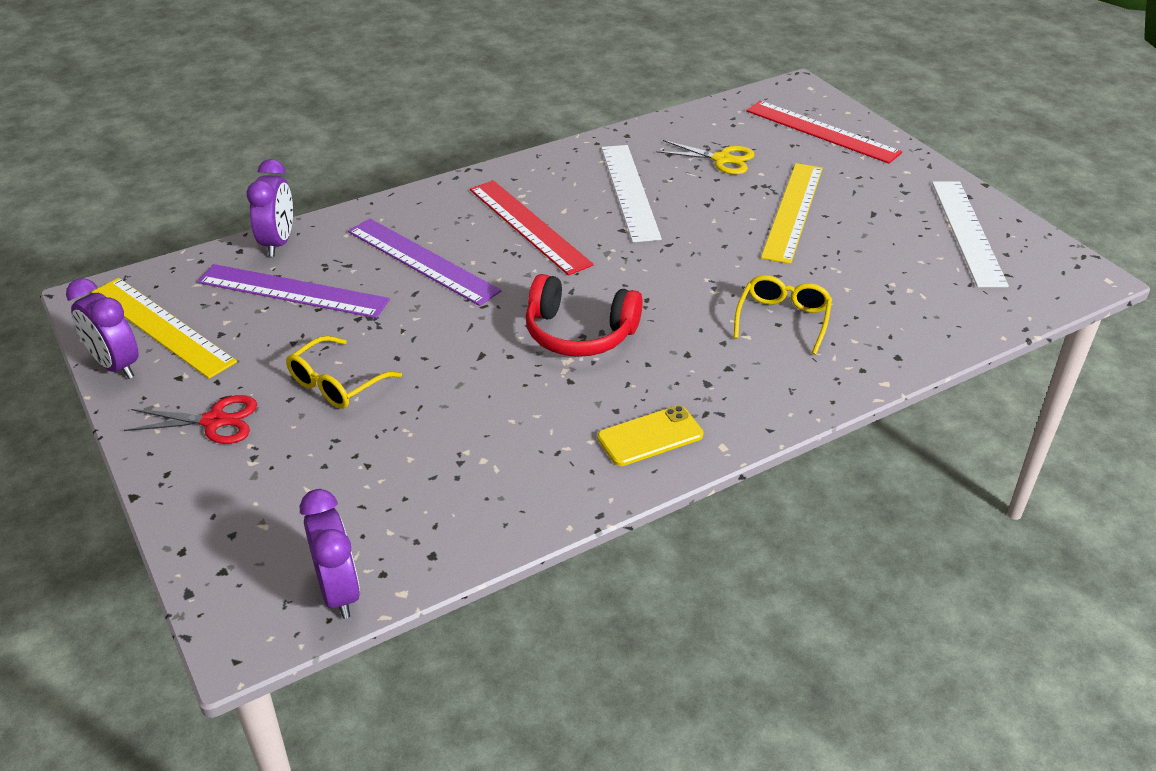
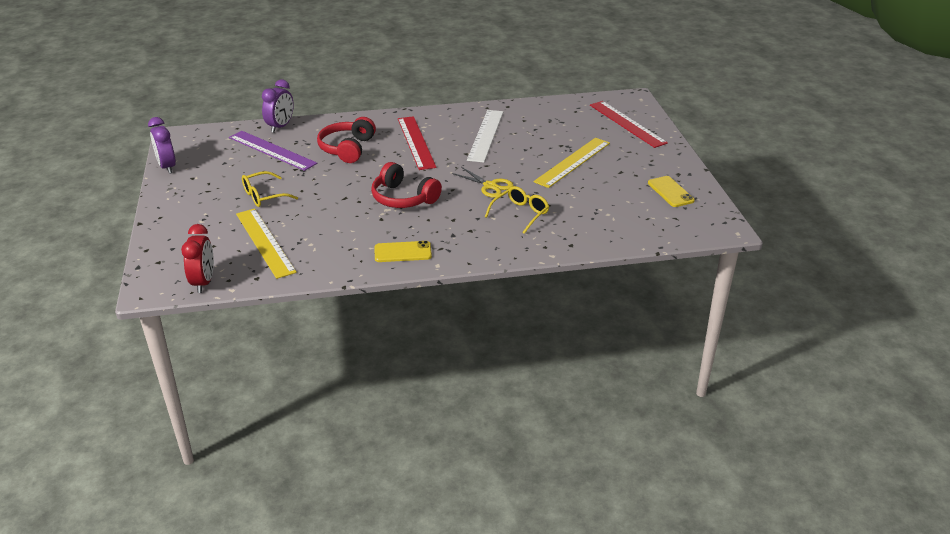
camera: 20 degrees right, 5 degrees down
(161, 326) = (199, 154): yellow ruler -> yellow ruler (265, 242)
(214, 421) = (196, 200): red scissors -> none
(339, 591) = (203, 282): purple clock -> red clock
(422, 261) = (347, 148): purple ruler -> red headphones
(721, 159) = (553, 128): yellow scissors -> yellow scissors (490, 186)
(967, 232) = (670, 192): white ruler -> yellow phone

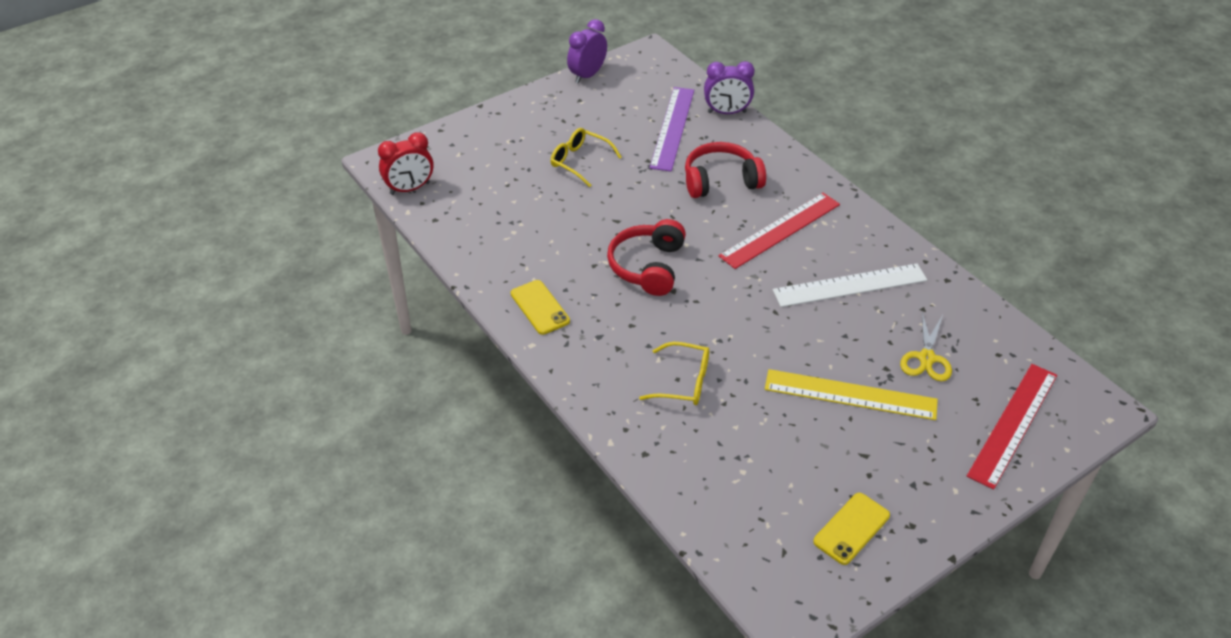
camera: 65 degrees right, 10 degrees up
(265, 242) = (497, 199): yellow ruler -> none
(490, 186) = (728, 332): yellow scissors -> yellow scissors (926, 358)

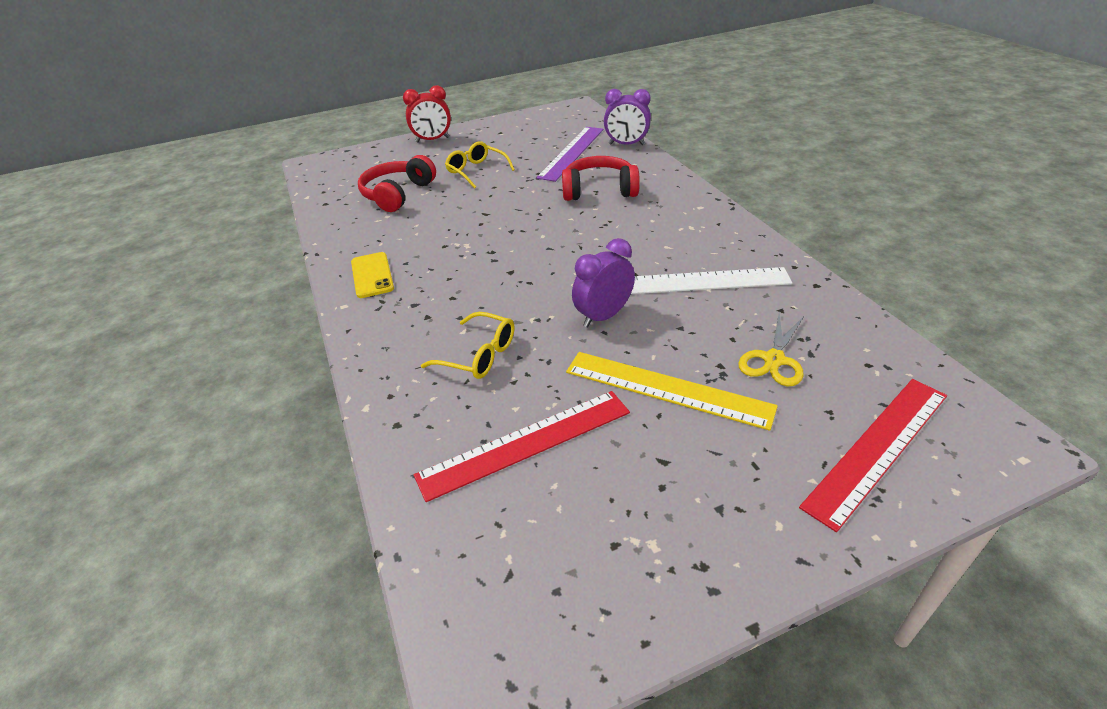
camera: 15 degrees right, 5 degrees down
(410, 189) = (320, 182): red clock -> red clock (432, 140)
(587, 75) = (516, 118): purple clock -> purple clock (603, 316)
(647, 266) = (495, 250): red headphones -> red headphones (397, 194)
(780, 230) = (643, 230): red ruler -> red ruler (526, 443)
(851, 528) = (615, 557): yellow phone -> none

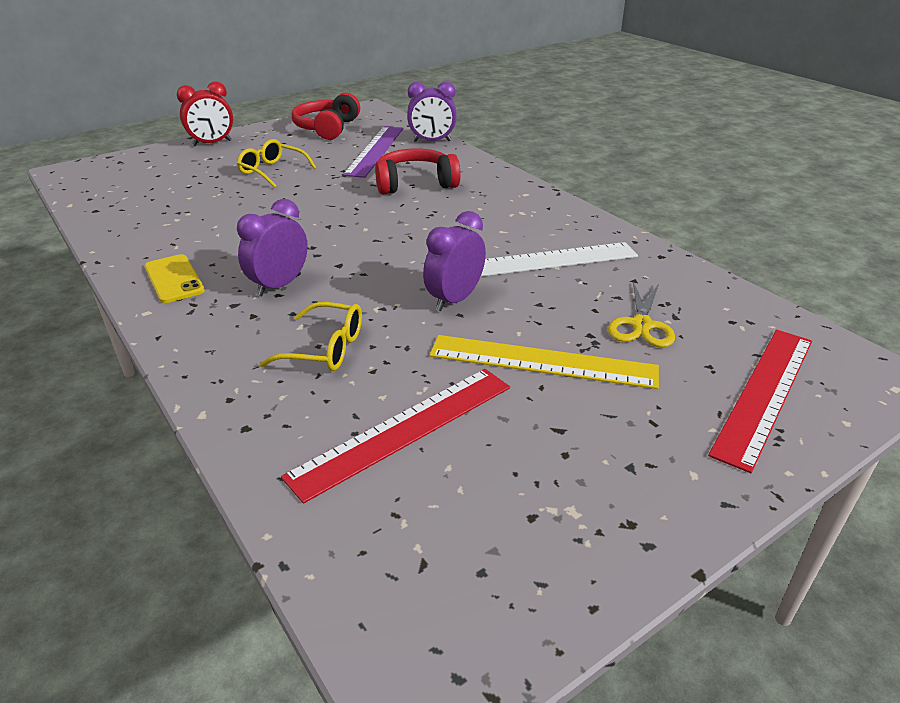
camera: 15 degrees left, 5 degrees down
(397, 194) = (184, 197): red headphones -> red headphones (327, 128)
(455, 288) = (279, 285): none -> purple clock

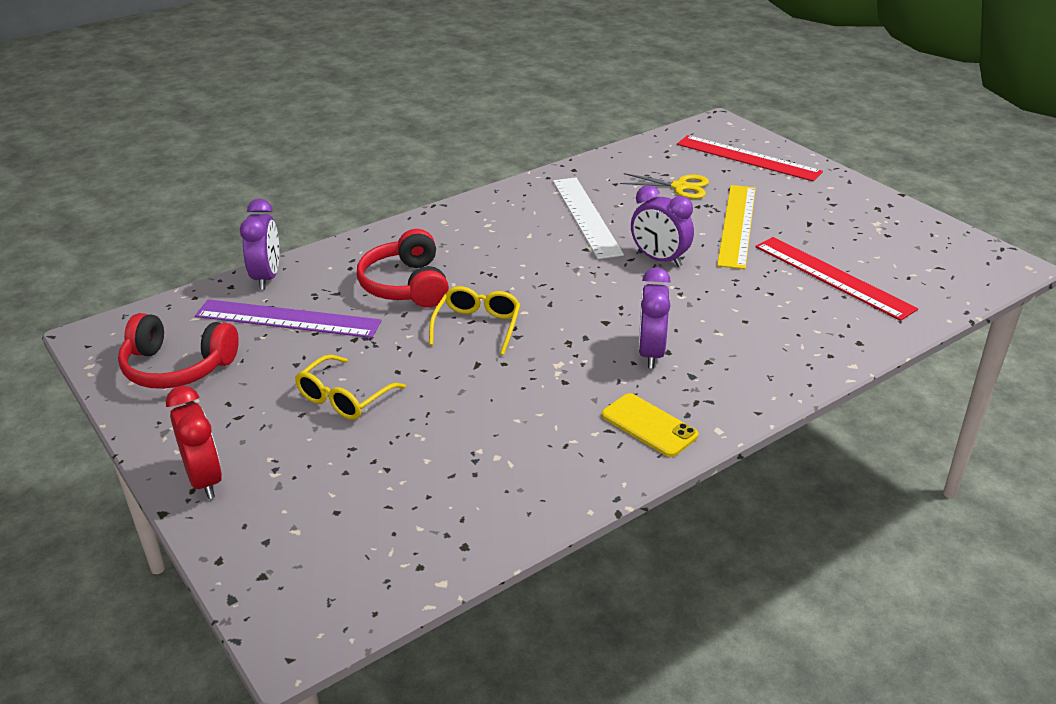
camera: 90 degrees left, 0 degrees up
(174, 279) = (649, 425): yellow phone -> yellow phone turned 75 degrees clockwise
(279, 285) = (651, 353): purple clock -> purple clock turned 60 degrees clockwise
(325, 348) = (748, 317): yellow glasses -> yellow glasses (477, 326)

